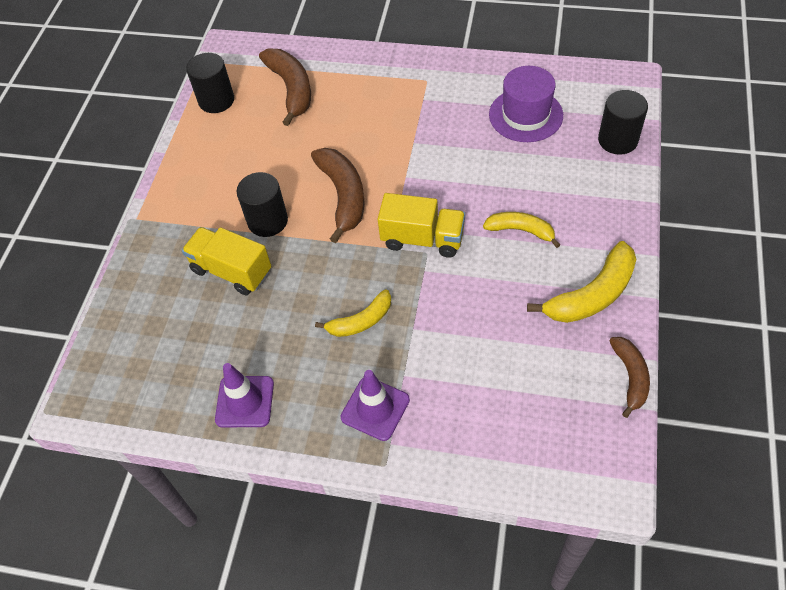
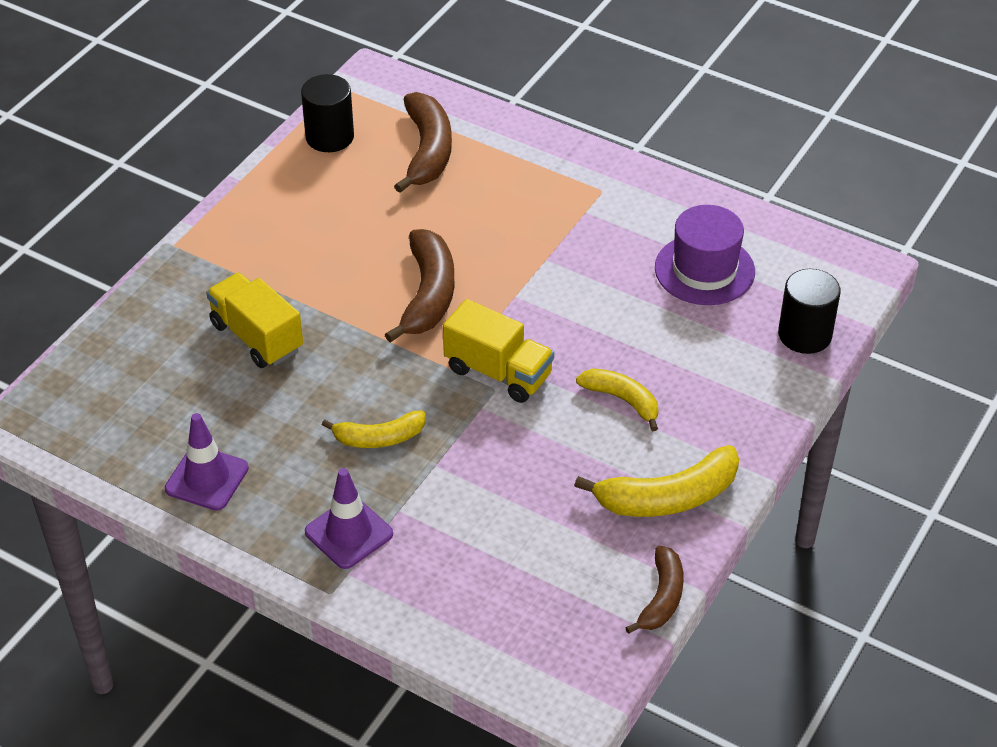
camera: 15 degrees right, 10 degrees down
(267, 221) = (325, 295): black cylinder -> none

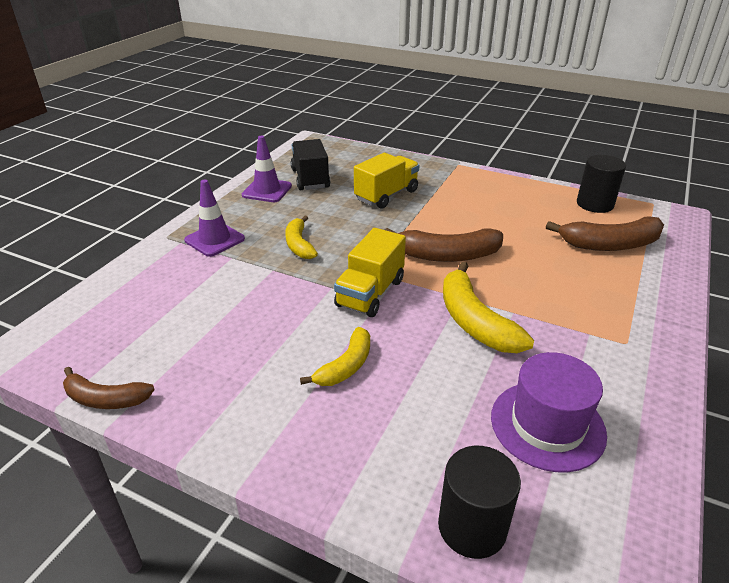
camera: 85 degrees right, 10 degrees down
(177, 424) = (310, 178): none -> black truck
(668, 497) = (223, 401): yellow banana -> yellow banana (474, 321)

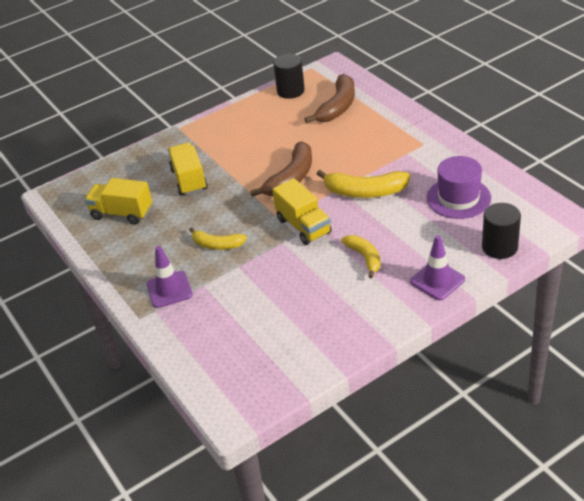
camera: 55 degrees left, 5 degrees up
(105, 399) = (318, 373): brown banana -> none
(267, 190) = (118, 243): purple traffic cone -> purple traffic cone (437, 280)
(310, 178) = (122, 213): black truck -> yellow truck

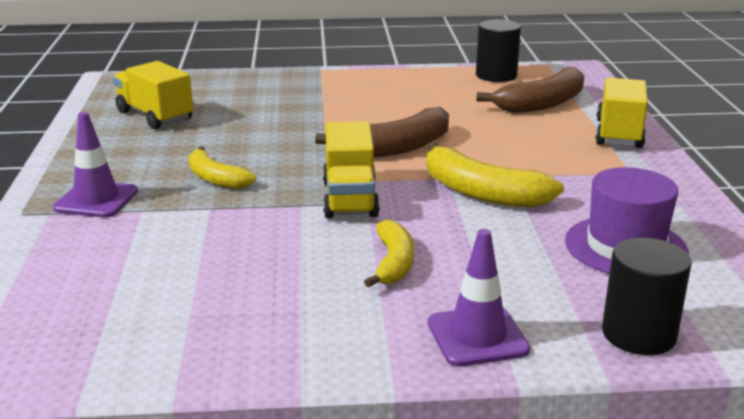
camera: 25 degrees right, 15 degrees down
(189, 180) = (269, 112): yellow truck -> yellow truck (618, 134)

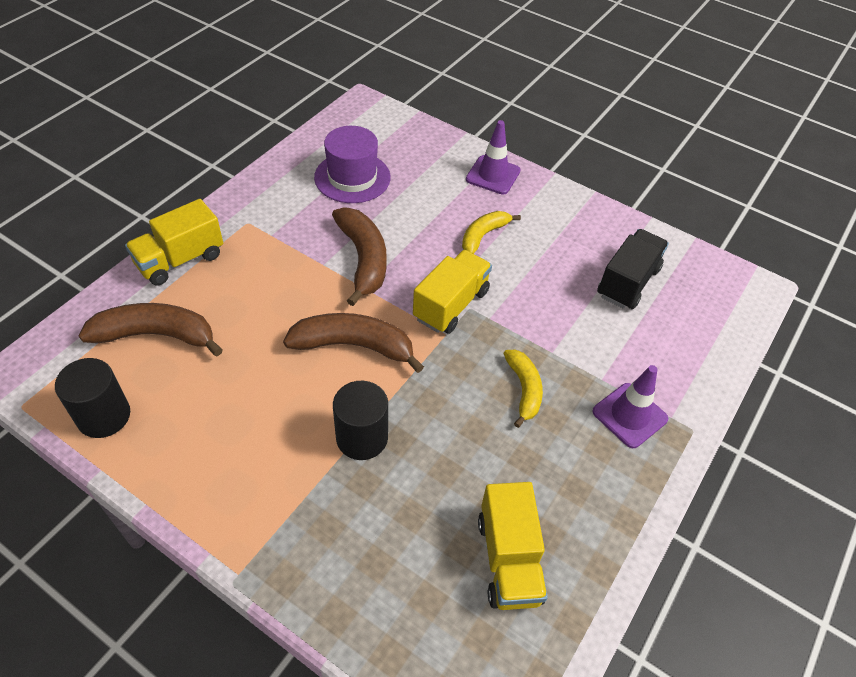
camera: 145 degrees left, 25 degrees up
(162, 297) = (627, 282): none -> black truck
(482, 192) = (363, 259): yellow banana -> brown banana
(638, 334) = (424, 139): black cylinder -> black cylinder (362, 438)

